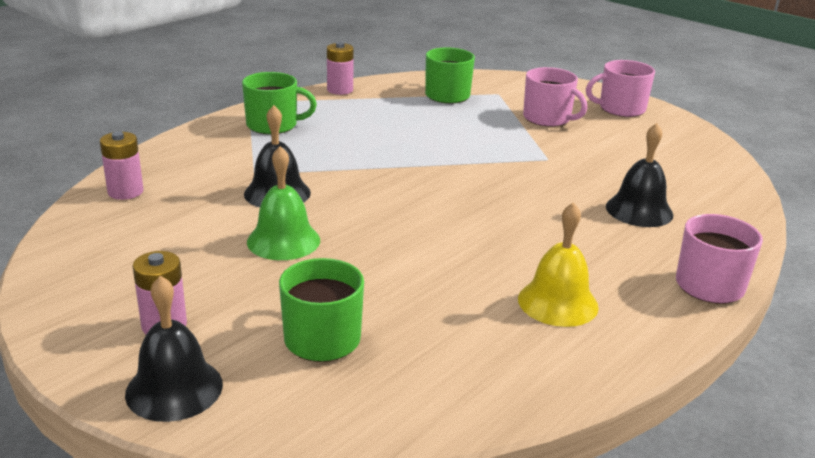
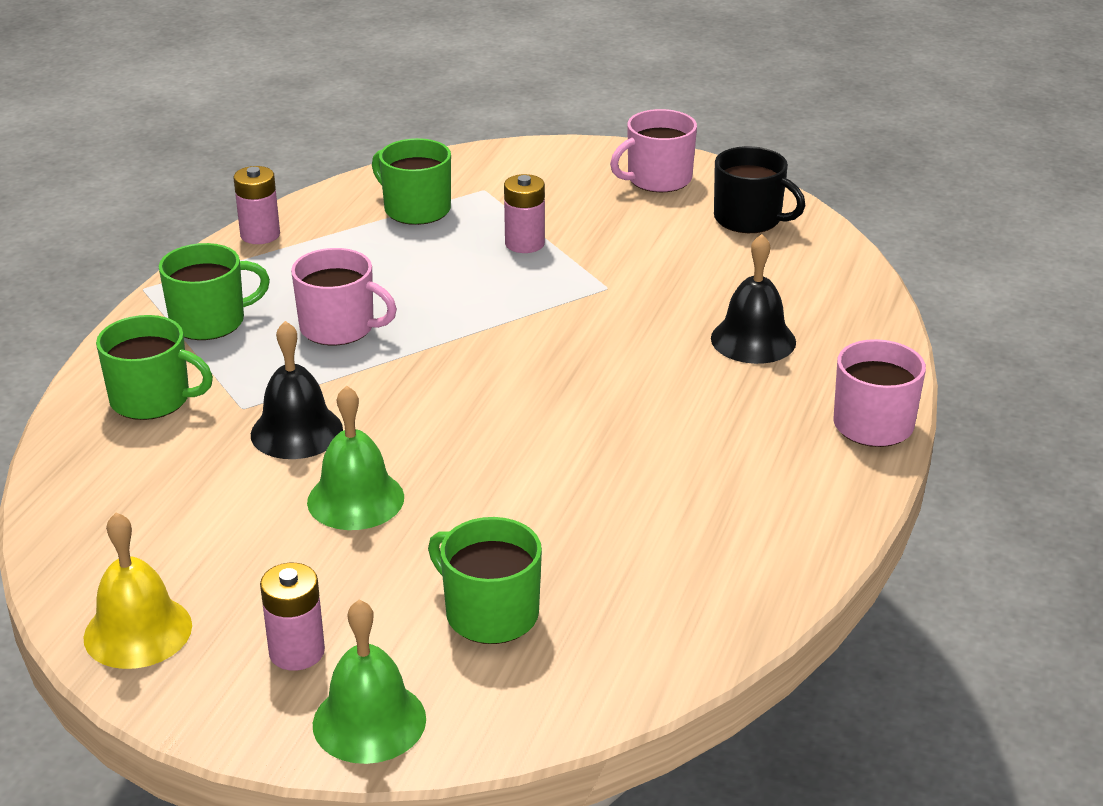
camera: 20 degrees left, 5 degrees up
(125, 192) = (90, 484): pink battery -> pink battery (524, 243)
(174, 388) = (369, 721): black bell -> green bell
(203, 156) = (152, 399): none -> green mug
(547, 118) = (573, 219): pink mug -> pink mug (339, 328)
(558, 302) = (723, 493): yellow bell -> yellow bell (138, 631)
(675, 141) = (749, 219): none -> black mug

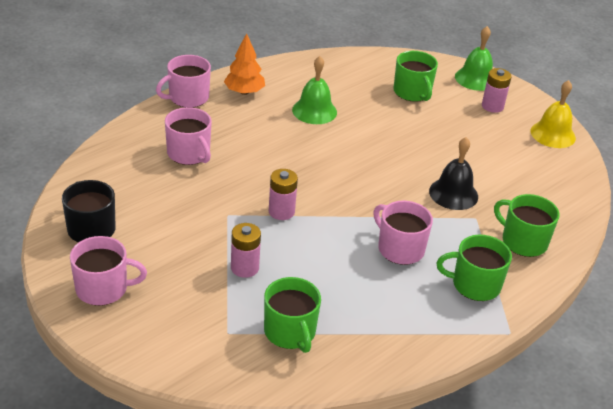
camera: 155 degrees left, 5 degrees up
(260, 235) = (413, 353): pink battery -> pink battery (281, 211)
(355, 499) = (441, 151): green bell -> green bell (314, 111)
(753, 340) = (189, 153): black bell -> pink mug
(800, 474) = (244, 92): none -> orange tree

